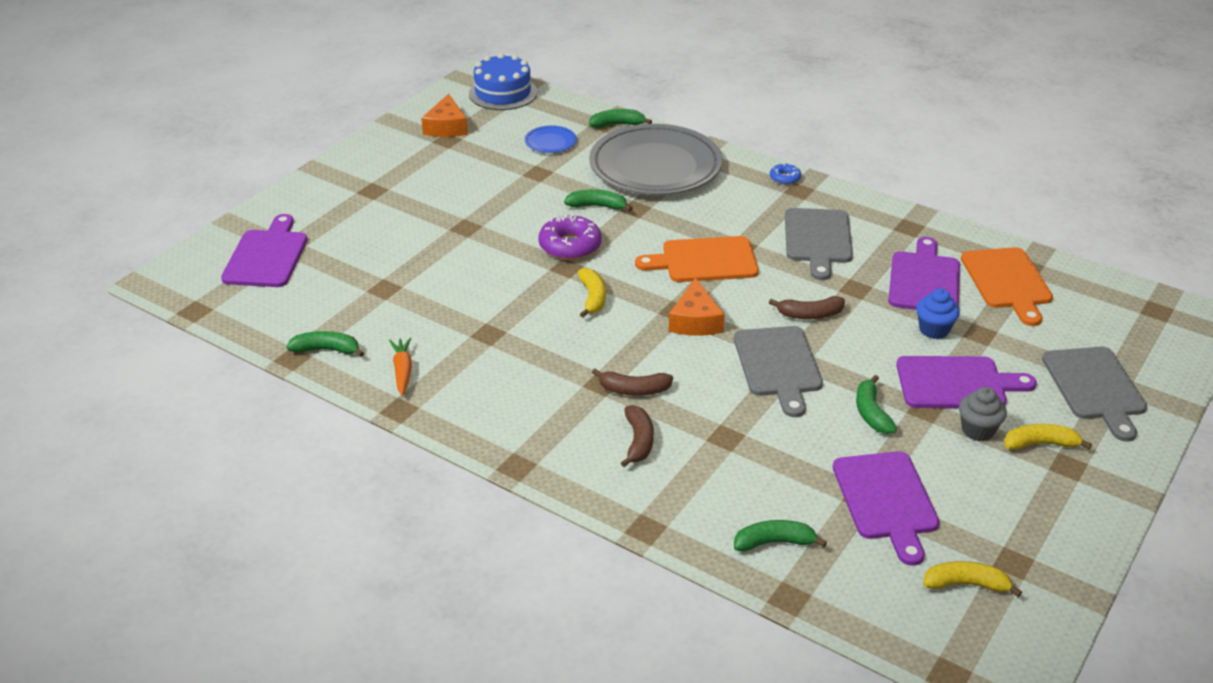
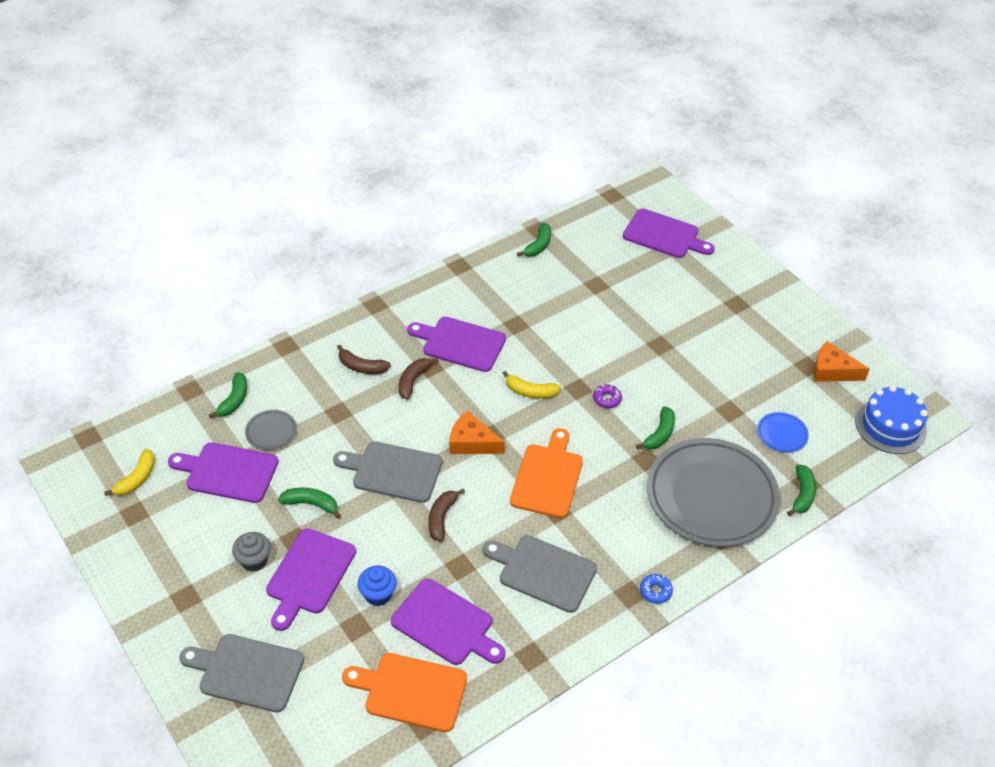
camera: 110 degrees right, 10 degrees up
(402, 371) = (497, 275): orange carrot -> none
(547, 369) = (460, 343): none -> purple cutting board
(570, 246) = (607, 399): purple donut -> purple donut, size x0.53
(799, 485) = (271, 432): none -> grey plate
(1040, 444) = (216, 593): yellow banana -> none

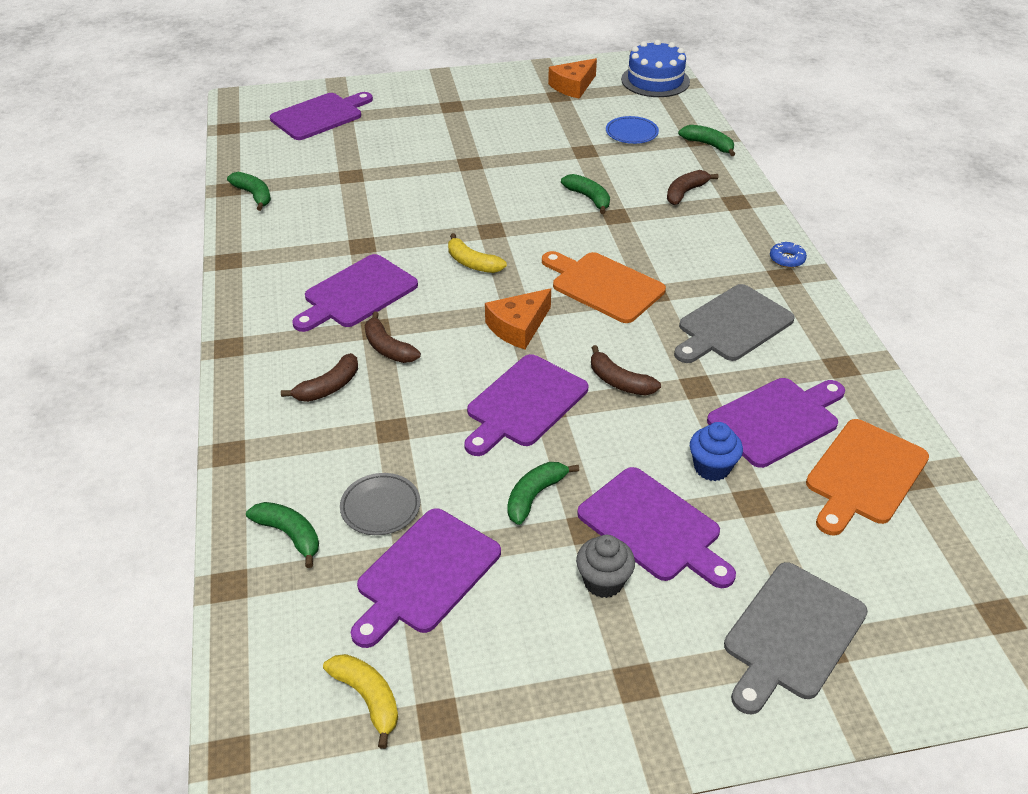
camera: 65 degrees left, 5 degrees down
(393, 471) = (524, 404): grey cutting board -> purple cutting board
(530, 392) = (472, 263): yellow banana -> yellow banana turned 90 degrees clockwise
(607, 399) = (519, 216): purple donut -> none
(711, 496) = (685, 192): grey plate -> brown banana

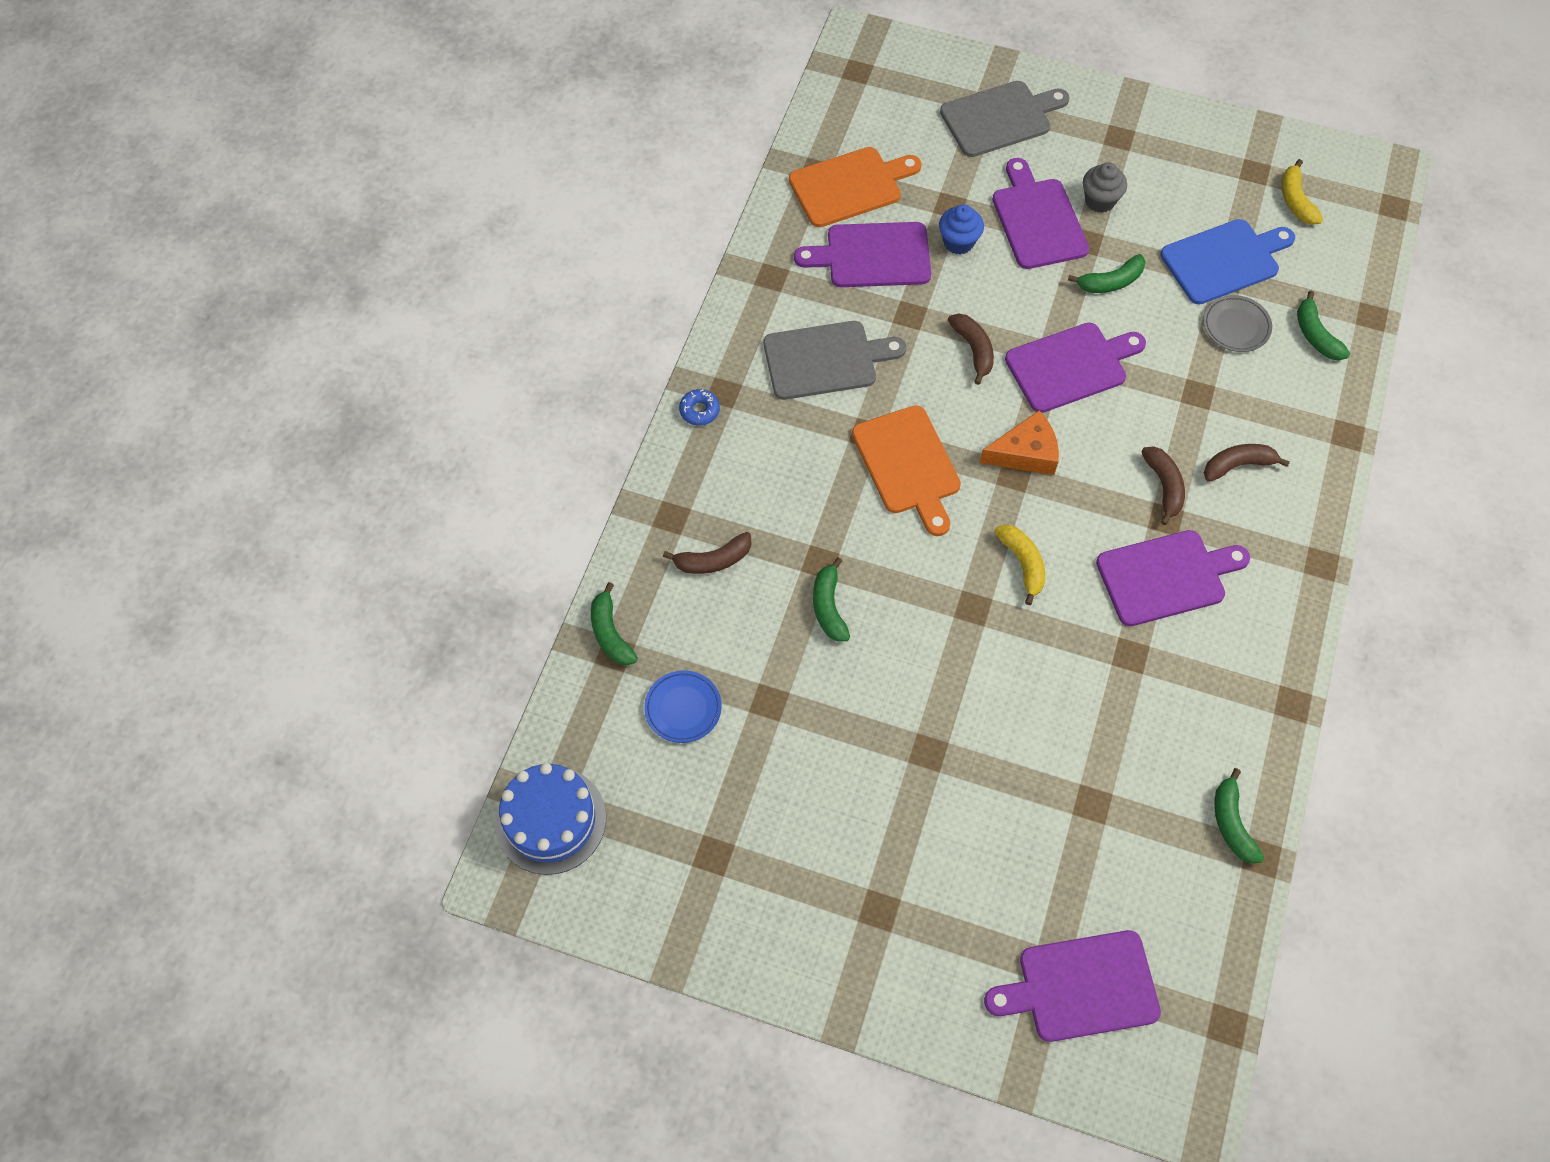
camera: 150 degrees left, 20 degrees up
(425, 574) = (1224, 260): purple cutting board -> blue cutting board
(573, 86) = (675, 869): orange cheese -> none

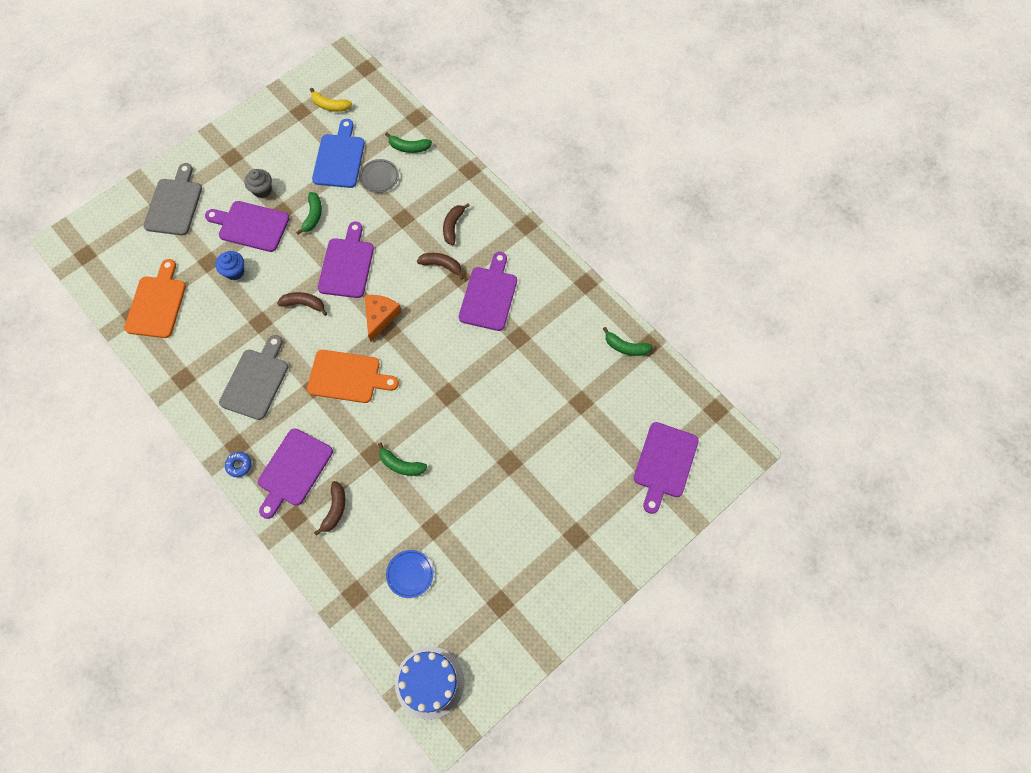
camera: 60 degrees left, 5 degrees up
(610, 633) = (341, 590): green banana -> none
(872, 256) = (210, 319): purple cutting board -> purple cutting board (293, 470)
(1022, 564) = (439, 356): yellow banana -> none

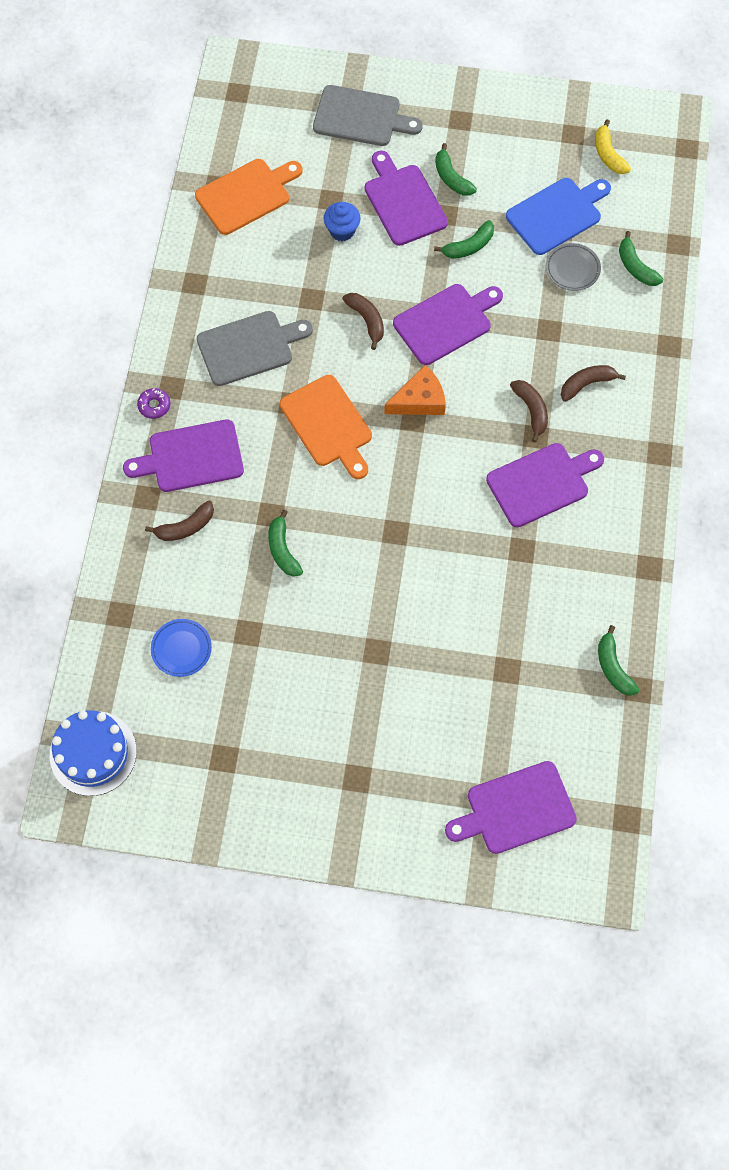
camera: 50 degrees right, 0 degrees up
(174, 204) = (361, 117): grey cutting board -> grey cutting board turned 45 degrees clockwise
(239, 465) = (154, 405): blue donut -> purple donut
(262, 190) = (451, 178): grey cupcake -> green banana

